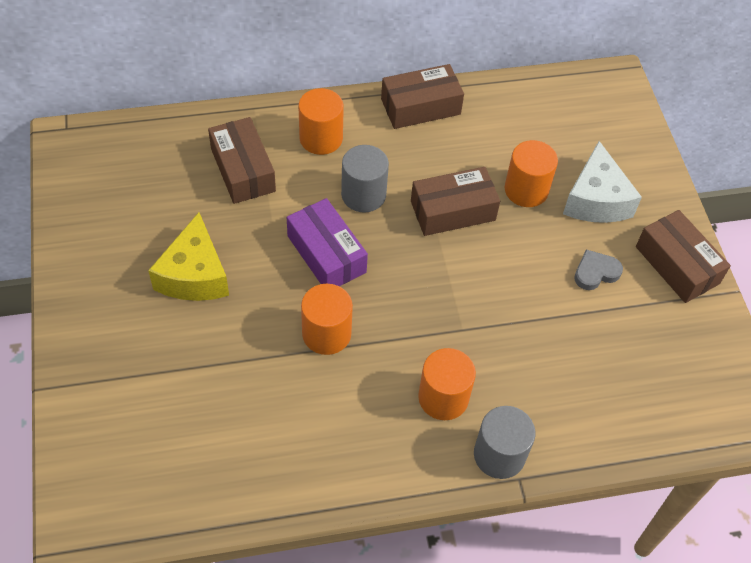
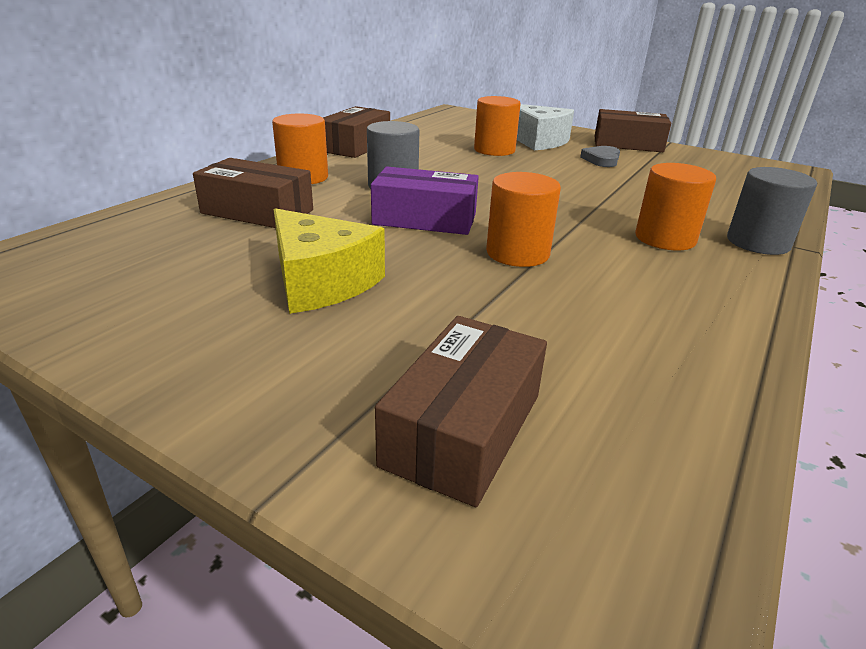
camera: 45 degrees left, 25 degrees down
(453, 211) = (470, 170): brown box -> brown box (463, 429)

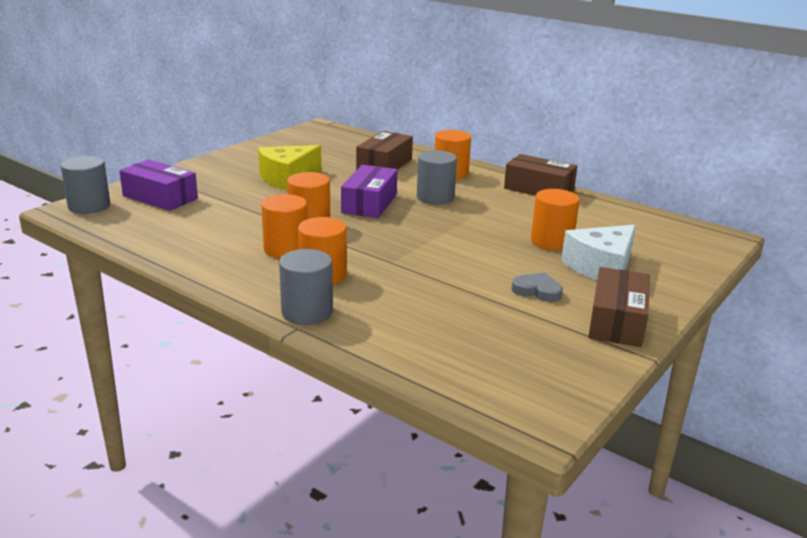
camera: 95 degrees right, 5 degrees down
(463, 429) = (160, 197): brown box -> purple box
(580, 569) = (89, 206): none -> grey cylinder
(615, 264) = (286, 249): none -> orange cylinder

